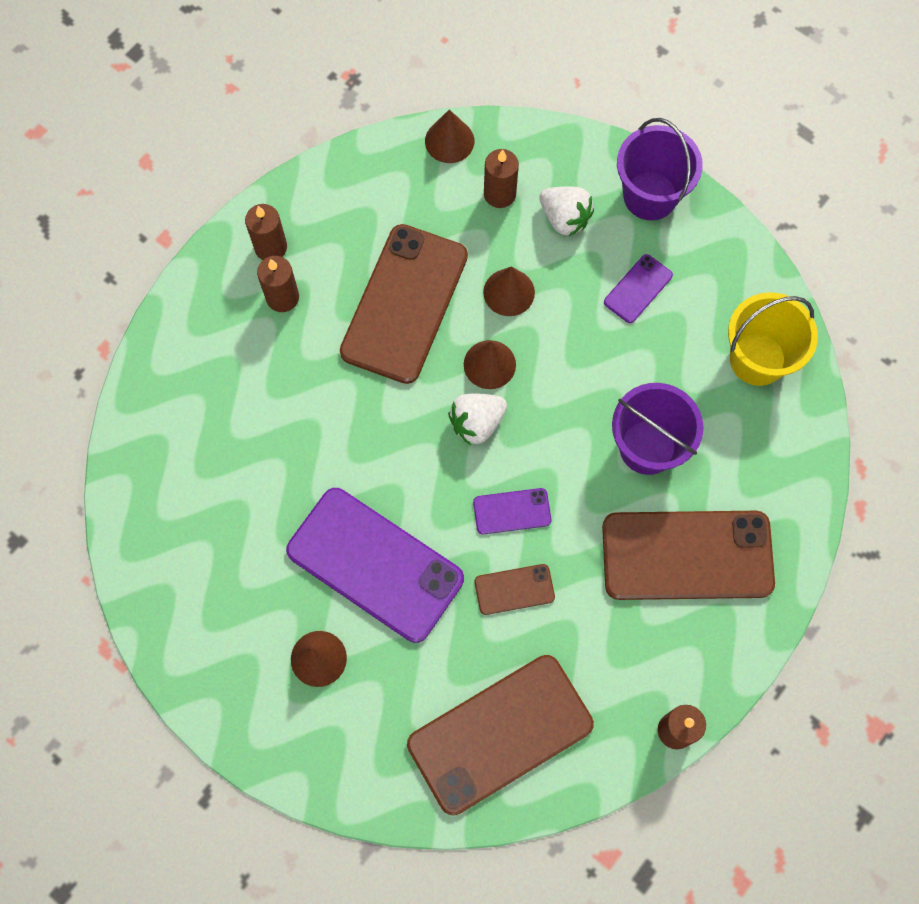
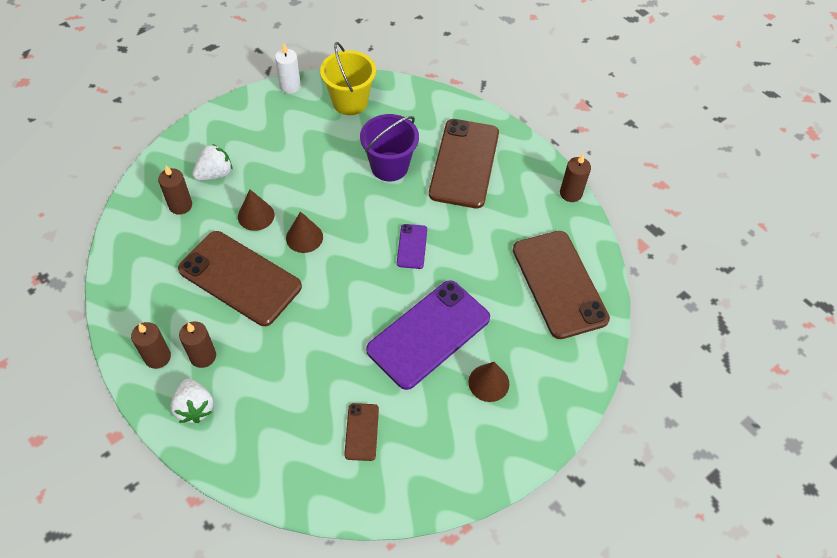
camera: 80 degrees left, 15 degrees down
(449, 141) = (125, 226): brown cone -> none
(477, 423) = (344, 253): white strawberry -> white strawberry (195, 407)
(514, 589) = (465, 256): brown phone -> brown phone (362, 432)
(638, 289) = (281, 147): purple phone -> none
(650, 196) = (219, 127): purple bucket -> none
(760, 266) = (290, 86): none -> white candle

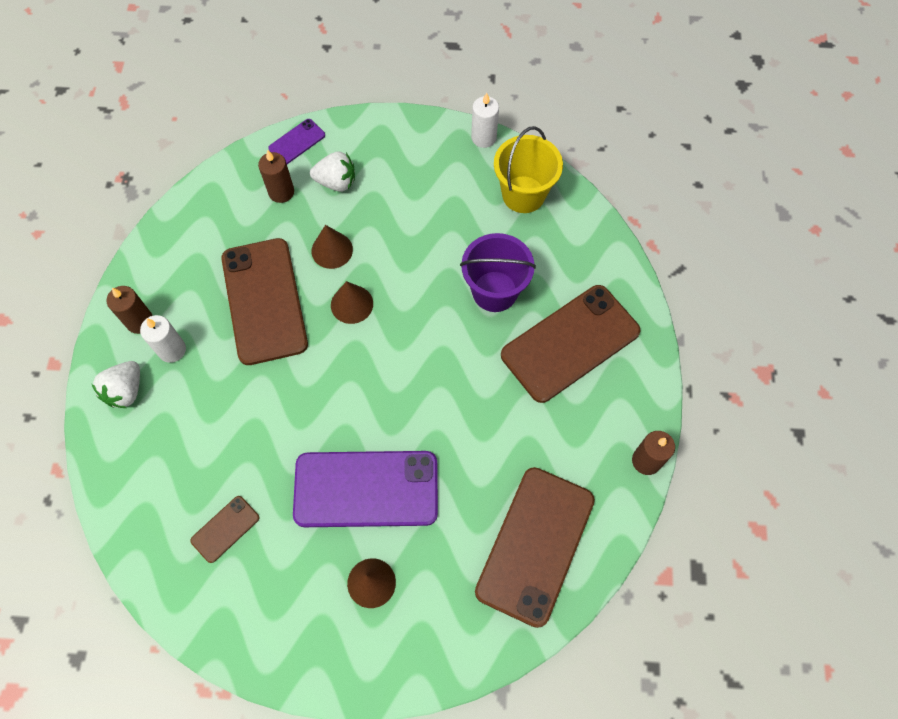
camera: 45 degrees right, 10 degrees up
(203, 356) = (172, 350): brown candle -> white candle
(412, 246) = (435, 390): purple phone -> purple phone (297, 142)

